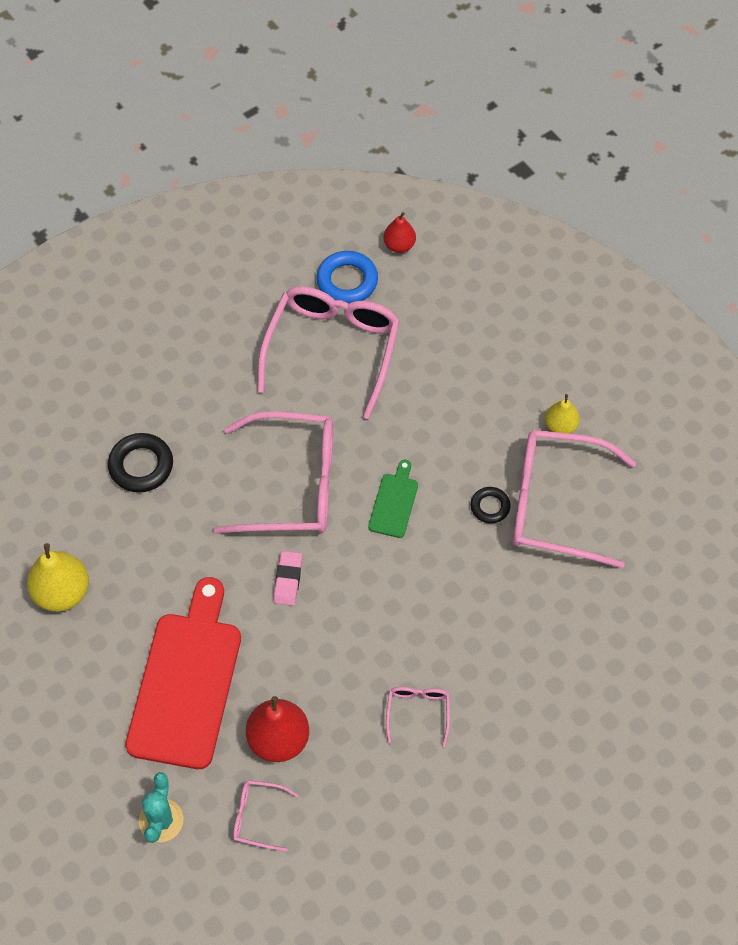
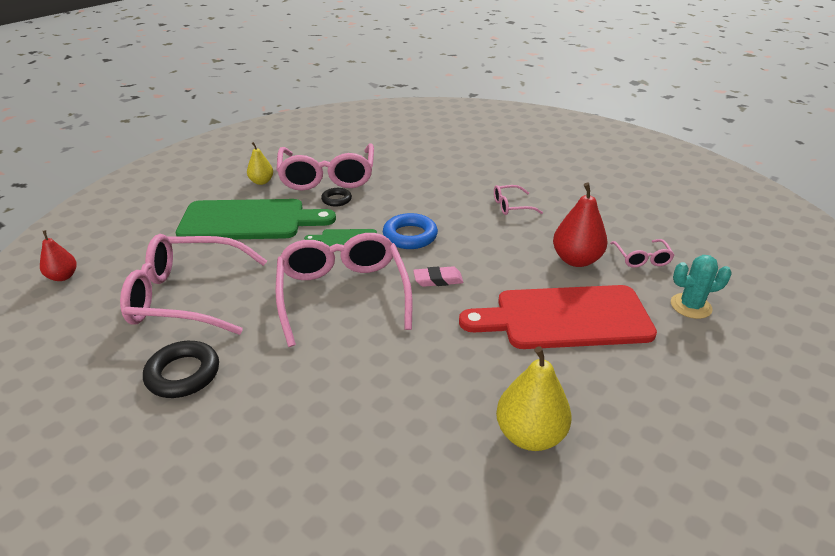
camera: 105 degrees left, 25 degrees down
(141, 466) = (347, 406): black ring -> black ring (183, 374)
(347, 281) = (101, 301): blue ring -> blue ring (410, 236)
(464, 408) = (249, 221): none -> green cutting board

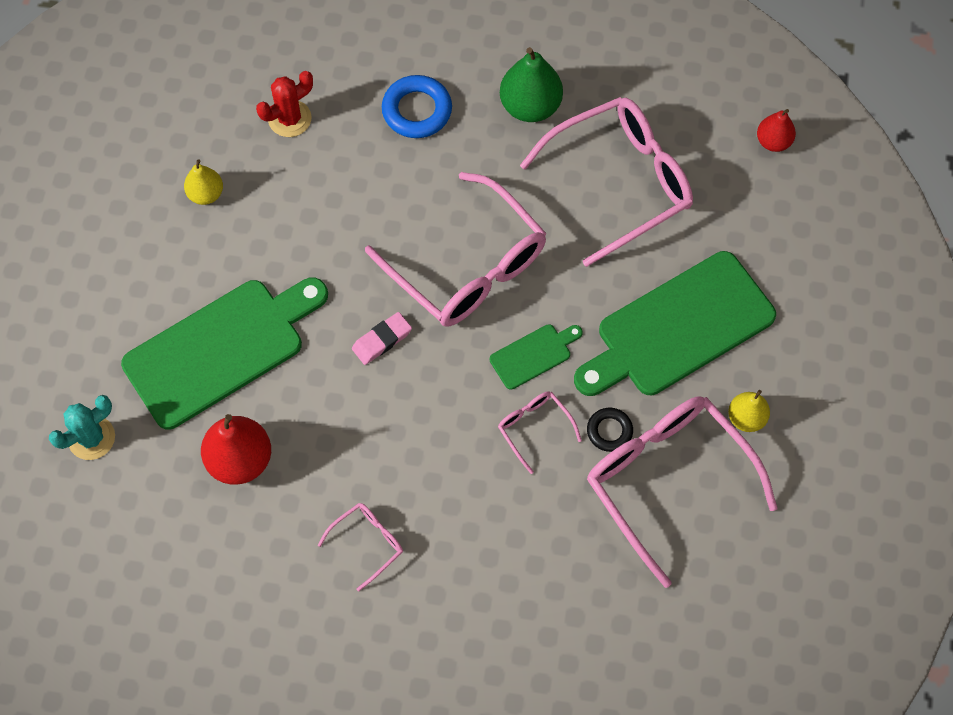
camera: 150 degrees right, 30 degrees up
(183, 374) = (530, 106): black ring -> green pear
(403, 469) = (289, 119): none -> red cactus
(410, 236) = (461, 403): blue ring -> blue ring (417, 110)
(530, 435) = (206, 194): yellow pear -> yellow pear, size x0.60
(565, 318) = (221, 349): red cutting board -> green cutting board
(642, 258) = (161, 505): pink glasses -> pink glasses (534, 428)

